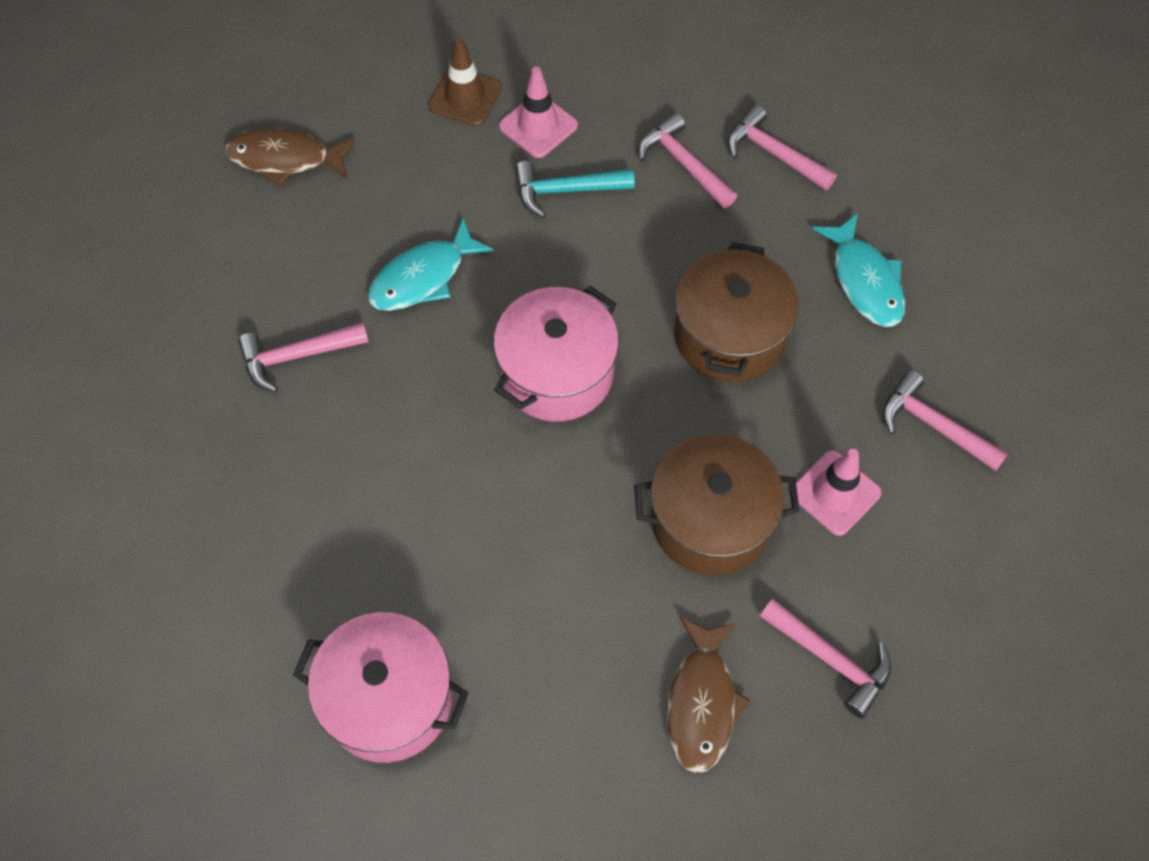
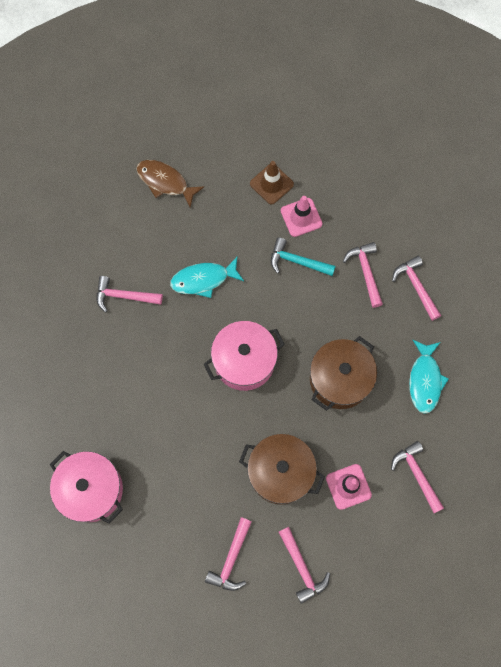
camera: 25 degrees right, 10 degrees up
(702, 702) = (231, 559): brown fish -> pink hammer

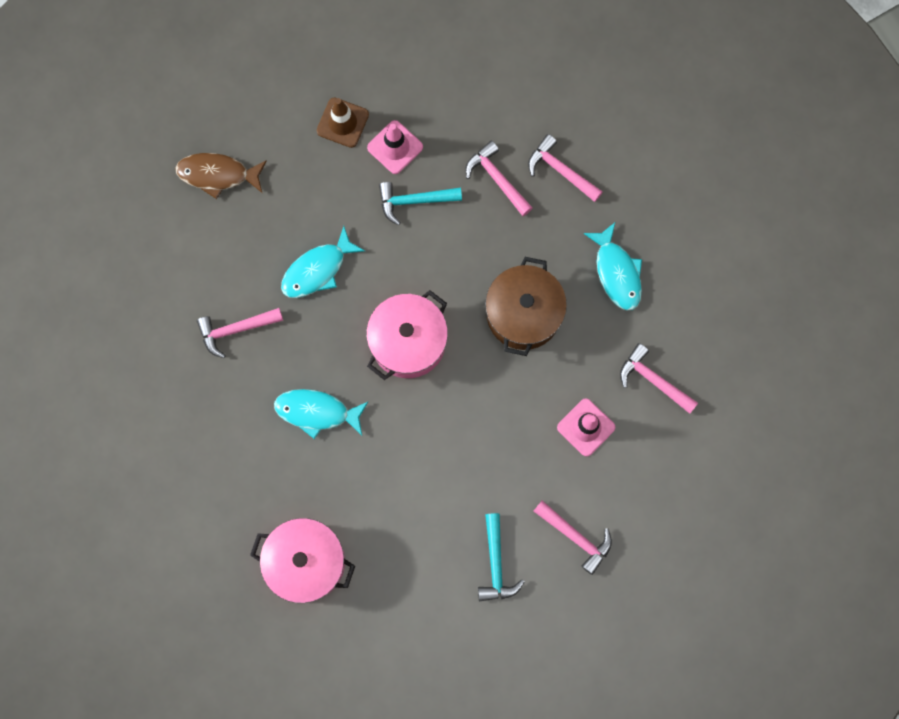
camera: 25 degrees left, 5 degrees up
(153, 382) = (316, 412): none -> turquoise fish
(231, 559) = (496, 564): pink hammer -> turquoise hammer
(280, 472) = (505, 446): brown pot -> none

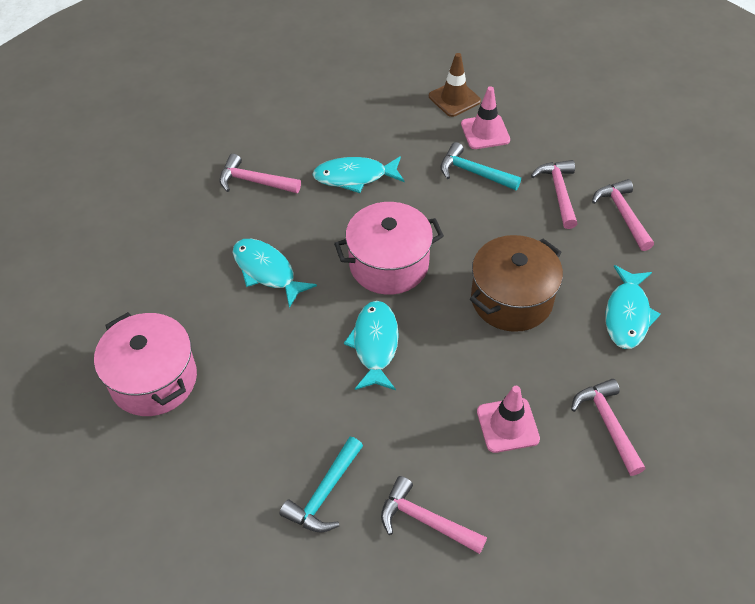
camera: 35 degrees right, 25 degrees down
(217, 175) = (330, 84): brown fish -> none
(448, 423) = (375, 344): none -> turquoise fish
(575, 537) = (425, 520): pink hammer -> pink hammer turned 135 degrees clockwise

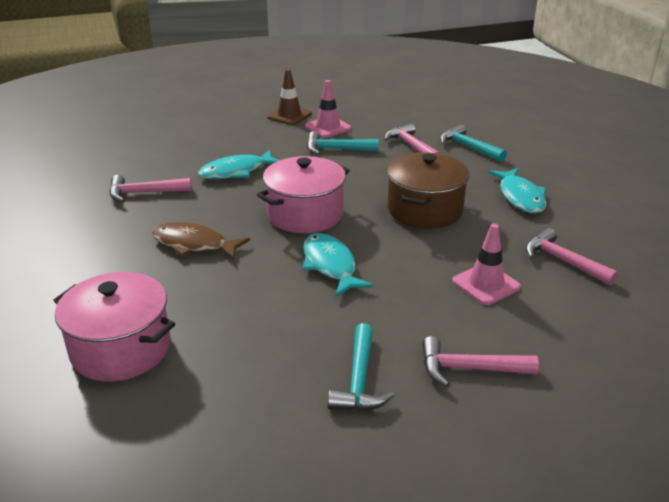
camera: 25 degrees left, 20 degrees down
(267, 271) = (194, 244): turquoise fish -> brown fish
(623, 214) = (468, 147): pink hammer -> turquoise hammer

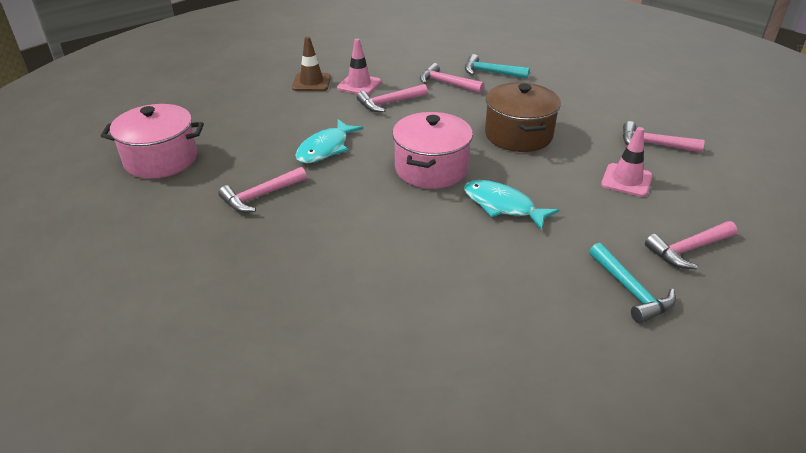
camera: 30 degrees left, 5 degrees up
(121, 349) = (419, 349): pink pot -> pink pot (161, 159)
(194, 244) = (368, 229): brown fish -> none
(336, 149) = (389, 103): turquoise hammer -> pink hammer
(520, 197) = (572, 103): turquoise fish -> none

